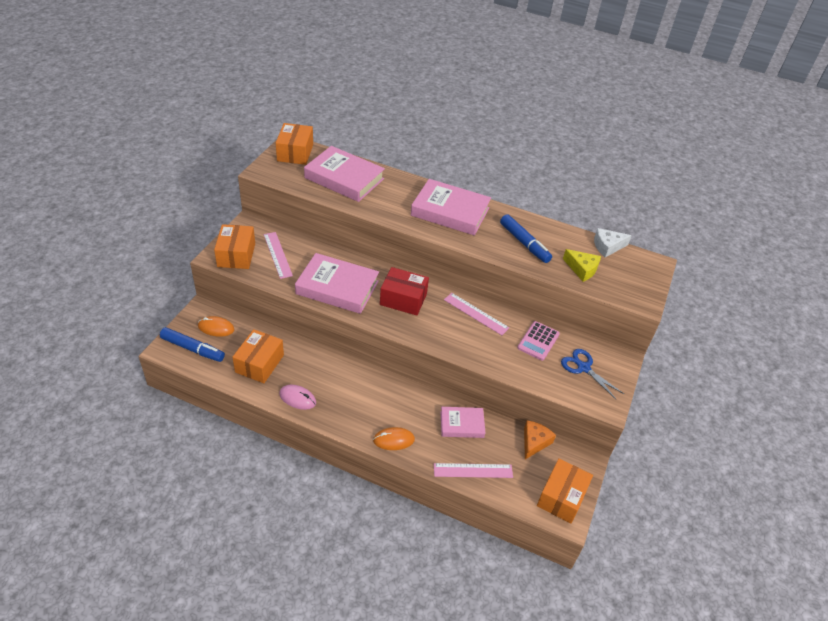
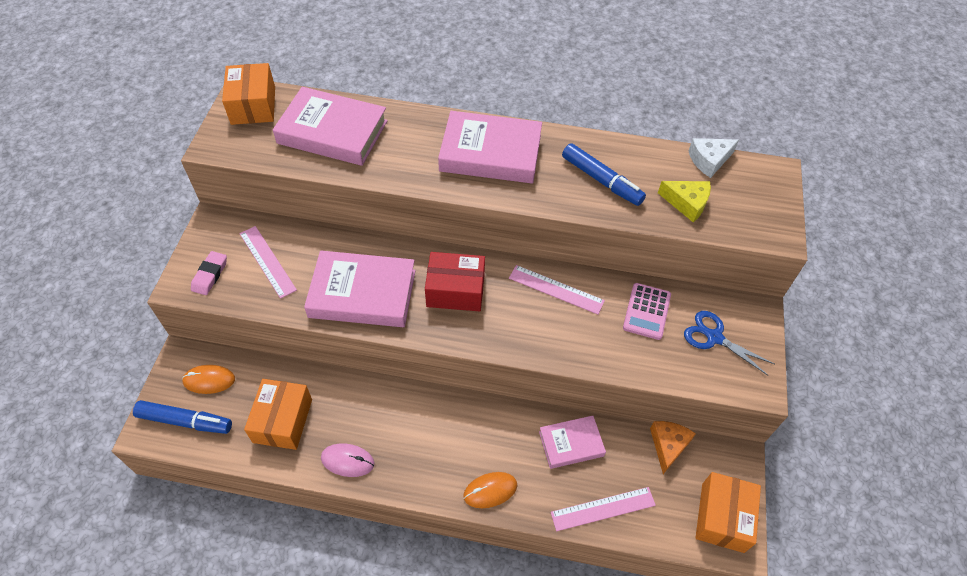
camera: 10 degrees left, 10 degrees up
(236, 255) = (210, 275): orange box -> pink eraser

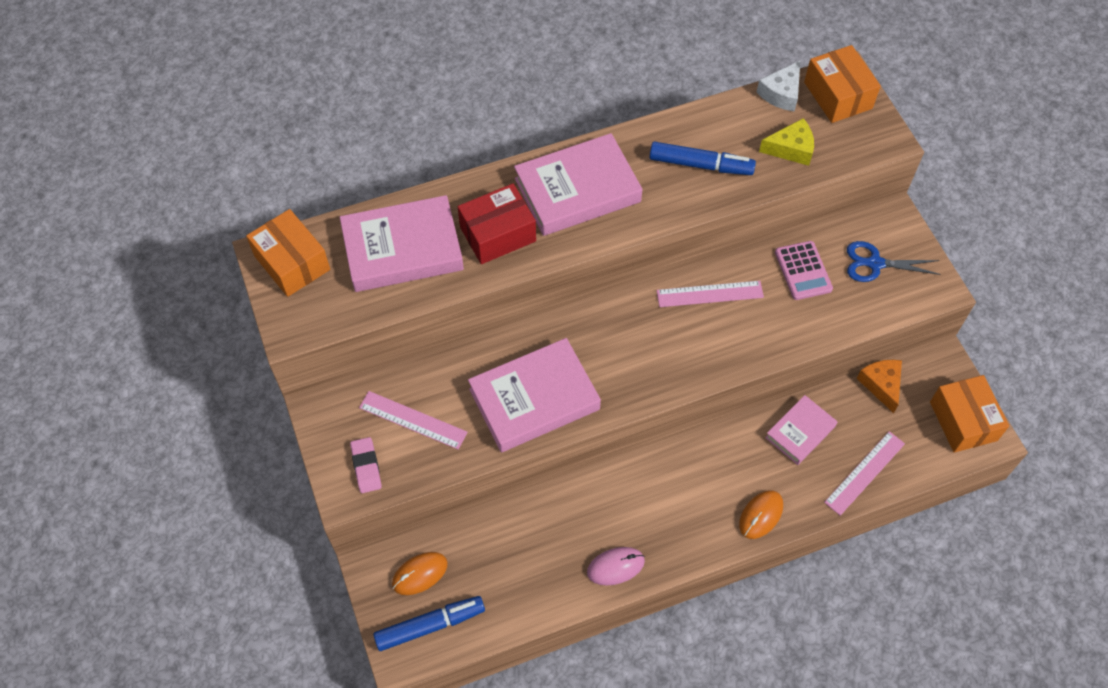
camera: 30 degrees left, 5 degrees up
(283, 420) = (525, 568): orange box -> orange box (838, 95)
(455, 290) = (619, 347): red box -> red box (498, 234)

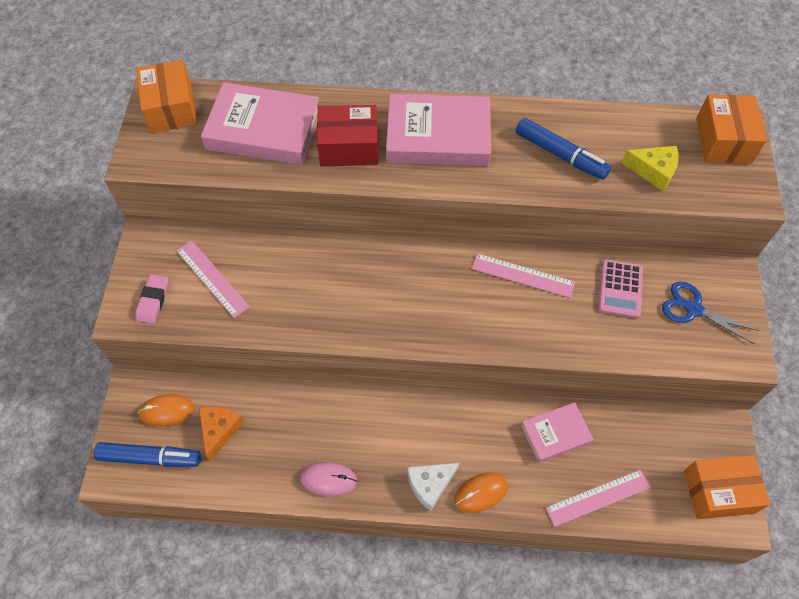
camera: 25 degrees right, 0 degrees up
(534, 399) = (320, 303): pink book -> none
(781, 93) = (669, 120): white cheese -> white cheese (430, 485)
(881, 385) = (654, 424): orange cheese -> orange cheese (219, 430)
(963, 421) = (718, 491): orange box -> orange box turned 75 degrees clockwise

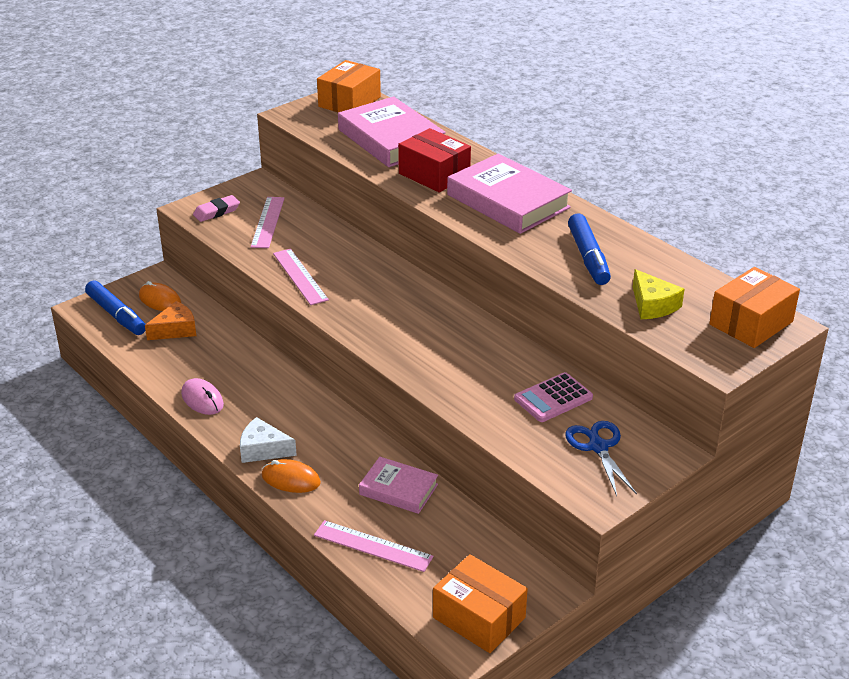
camera: 45 degrees right, 25 degrees down
(523, 275) = (485, 345): pink ruler -> pink ruler (300, 276)

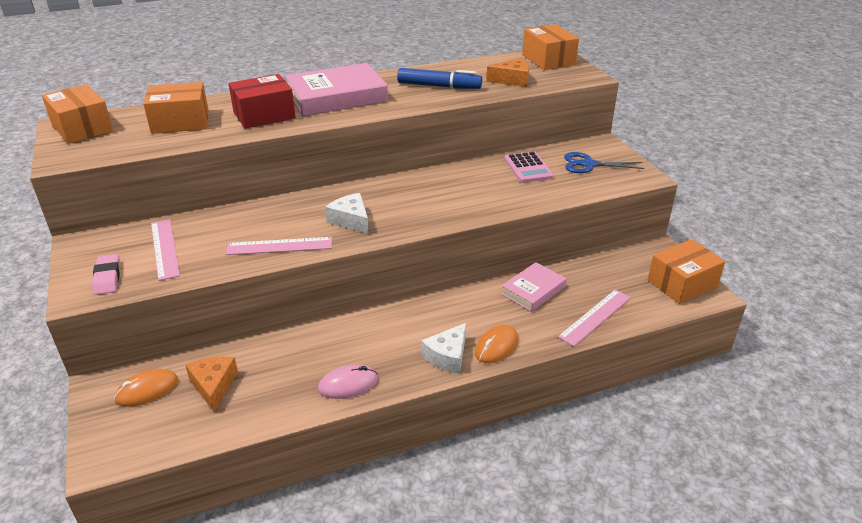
camera: 70 degrees left, 0 degrees up
(116, 315) = (143, 432): blue marker -> none
(268, 222) = (164, 248): pink ruler -> pink ruler turned 45 degrees clockwise
(365, 303) = (351, 220): none -> white cheese
(391, 139) = (180, 122): pink book -> orange box
(653, 305) = (512, 80): yellow cheese -> orange cheese

